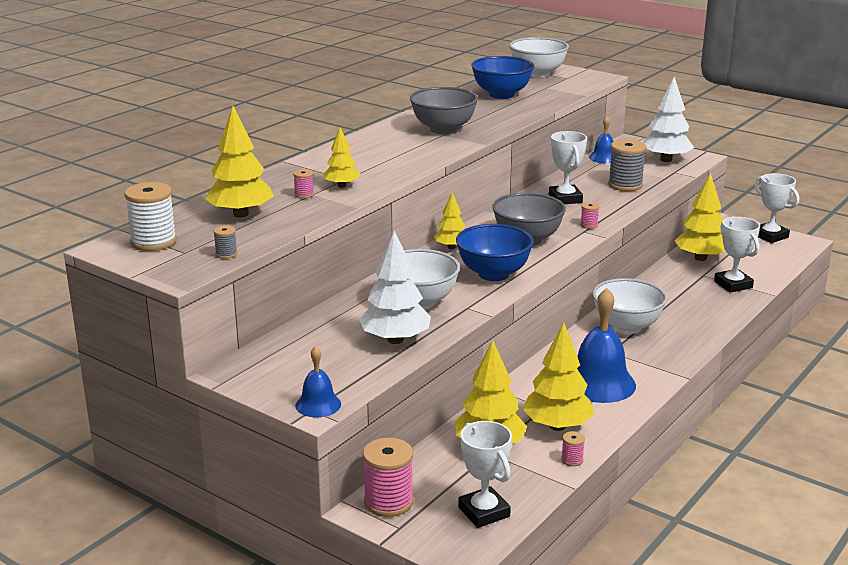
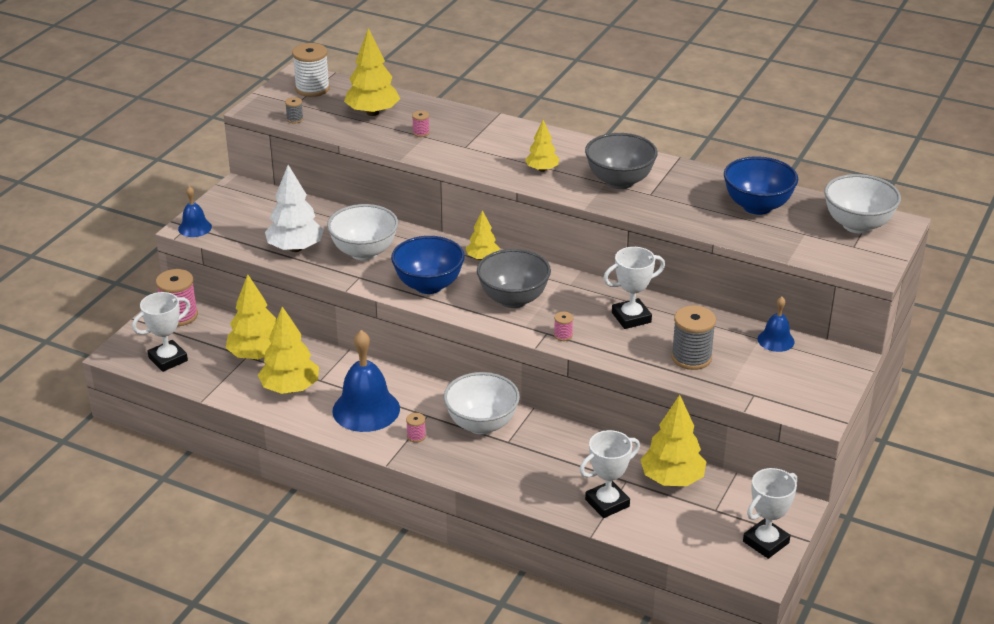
camera: 80 degrees right, 10 degrees up
(342, 186) = (446, 147): yellow tree -> yellow tree (542, 169)
(572, 460) = (239, 398): pink spool -> pink spool (416, 436)
(666, 160) = (793, 388): white tree -> none

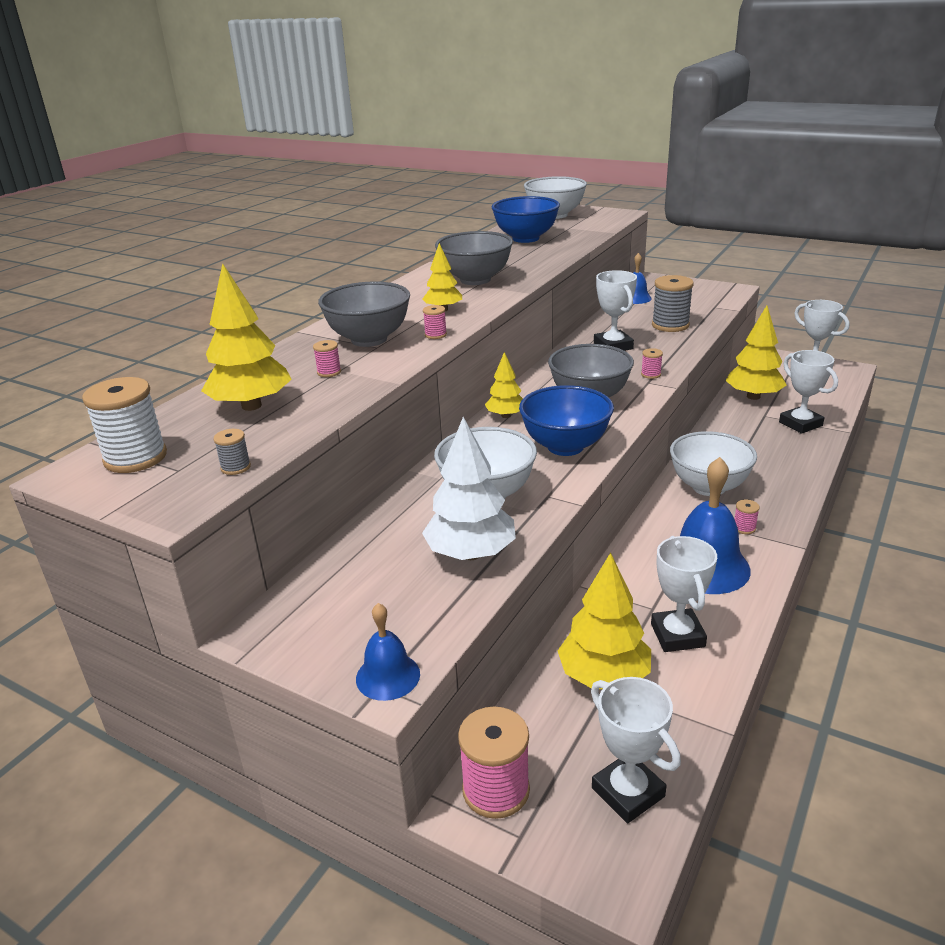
camera: 85 degrees left, 5 degrees down
(290, 388) = (677, 635): yellow tree -> white trophy
(479, 142) = (369, 339): none -> grey bowl
(486, 169) = (435, 335): none -> pink spool

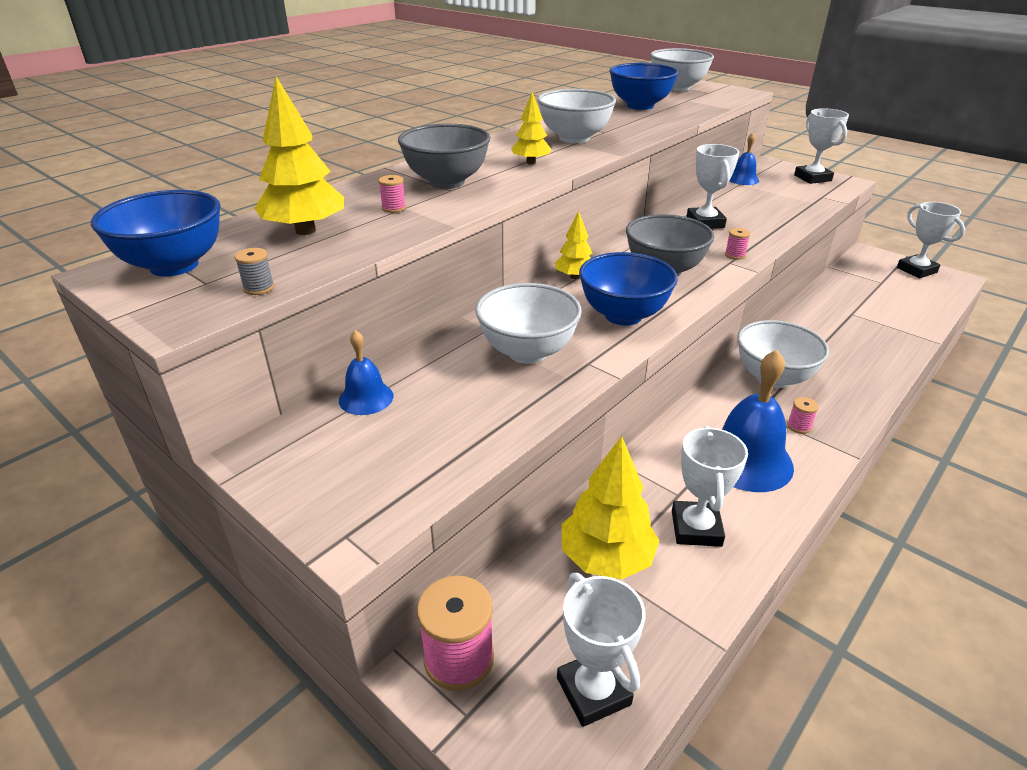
camera: 10 degrees right, 5 degrees up
(135, 458) = (174, 265): white spool -> blue bowl
(388, 676) = (357, 526): blue bell -> blue bell (366, 398)
(435, 335) = (512, 185): pink spool -> none
(470, 554) = (488, 411): white tree -> none
(475, 280) = (574, 138): grey bowl -> white bowl
(670, 325) = (770, 209): grey spool -> none
(753, 396) = (845, 293): yellow tree -> none
(800, 424) = (888, 327): white trophy -> white trophy (812, 178)

